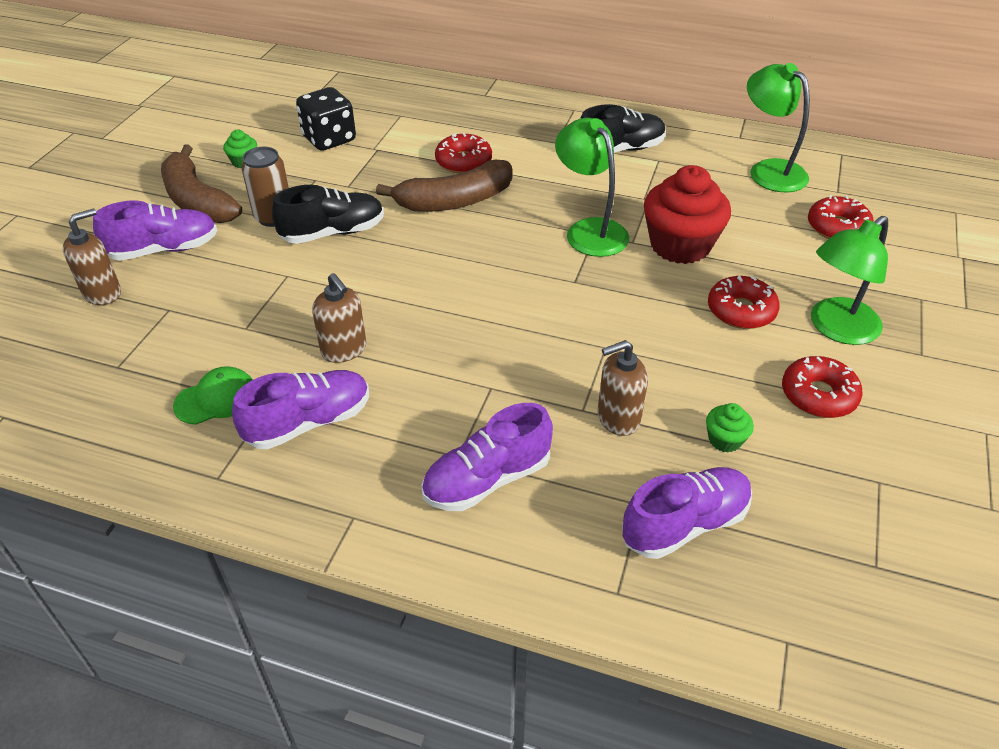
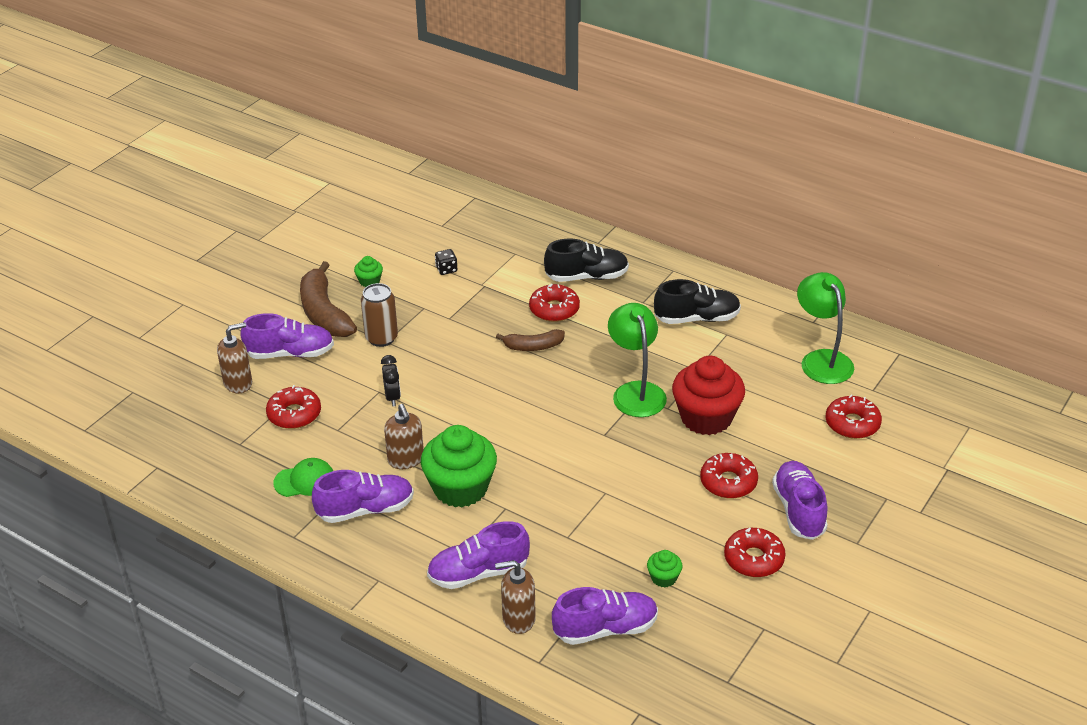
camera: 15 degrees right, 5 degrees down
(184, 318) = (294, 414): none -> red donut
(306, 279) = (392, 397): none -> black clock
(329, 139) = (446, 269): black dice -> black dice, size x0.48
(333, 233) = (425, 360): black shoe -> black shoe (586, 277)
(425, 373) = (460, 488): none -> green cupcake
(454, 201) = (533, 346): brown banana -> brown banana, size x0.57
(618, 418) = (590, 548): brown soap dispenser -> brown soap dispenser (518, 619)
(836, 329) = (798, 510): green lamp -> purple shoe

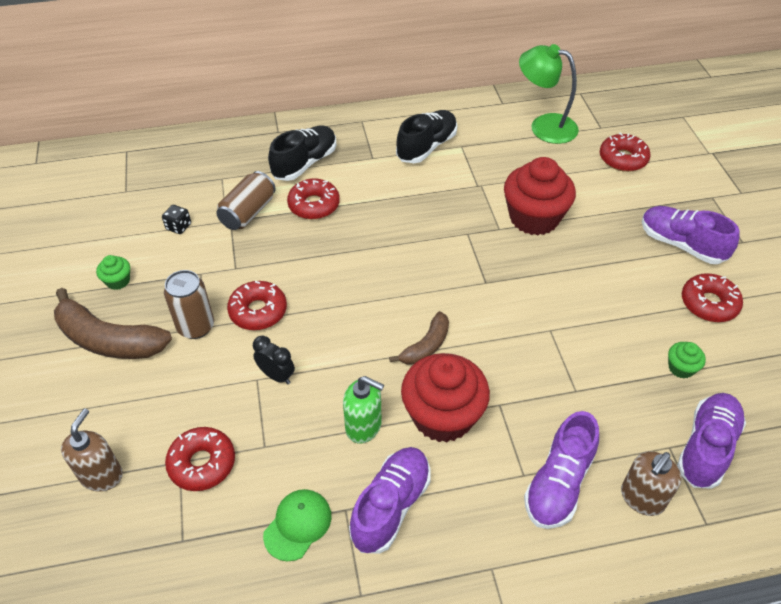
camera: 45 degrees left, 10 degrees up
(290, 353) = (121, 404): purple shoe -> none
(406, 460) = (364, 426): brown soap dispenser -> green soap dispenser
(460, 488) = (442, 416): green cupcake -> red cupcake
(503, 287) = (248, 213): none -> brown can
(533, 346) = (337, 246): brown banana -> brown banana (426, 346)
(636, 391) = (461, 231): green lamp -> none
(728, 482) = (614, 257): red donut -> red donut (258, 311)

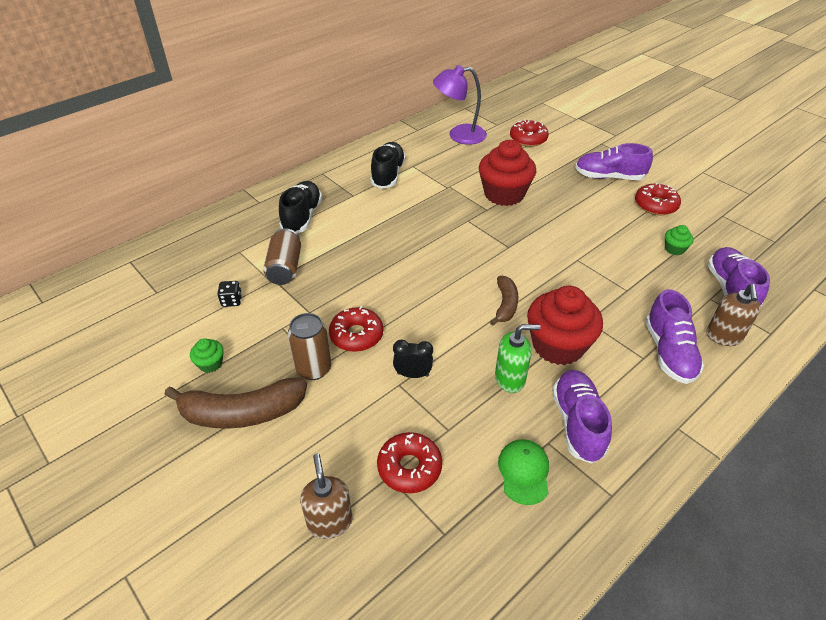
camera: 30 degrees left, 5 degrees down
(314, 205) = (335, 243): red donut -> none
(544, 126) = (459, 135): green lamp -> purple lamp

